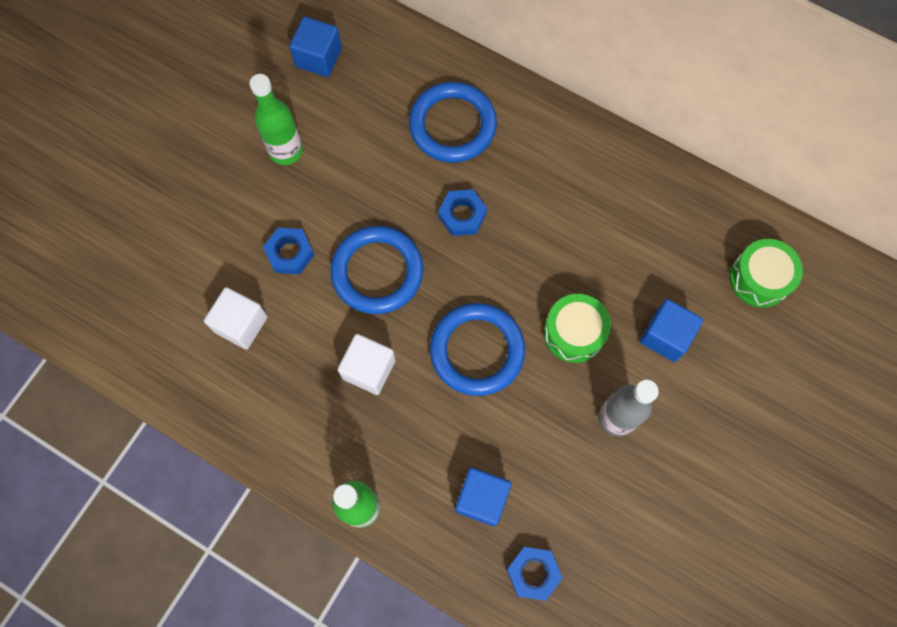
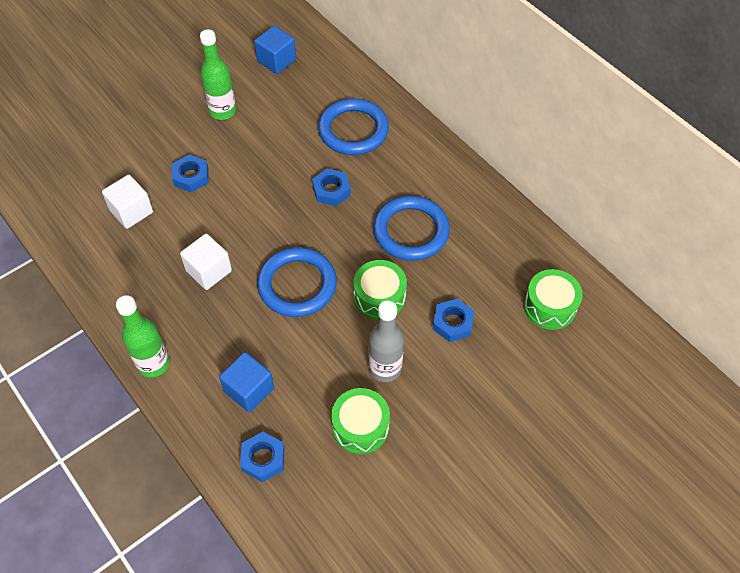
camera: 20 degrees right, 15 degrees down
(377, 272) = (248, 208): blue ring -> blue ring (411, 231)
(619, 496) = (360, 427): none -> green drum
(665, 336) = (452, 323): blue cube -> blue nut

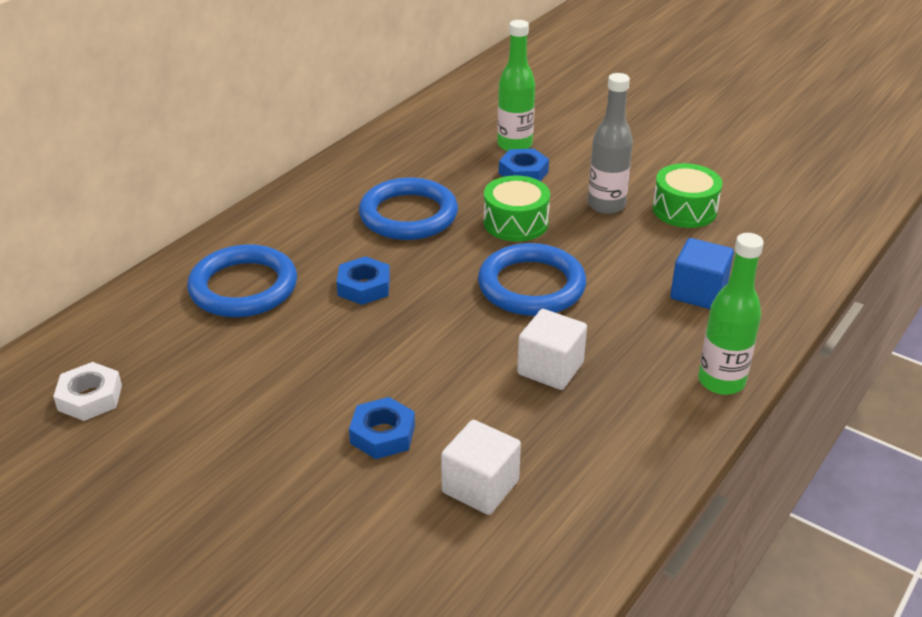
camera: 105 degrees left, 20 degrees down
(223, 111) = (225, 434): green bottle -> green bottle (514, 145)
(263, 459) = (770, 264): blue nut -> none
(276, 61) = (90, 397): blue cube -> white nut
(550, 306) = (471, 122): green drum -> none

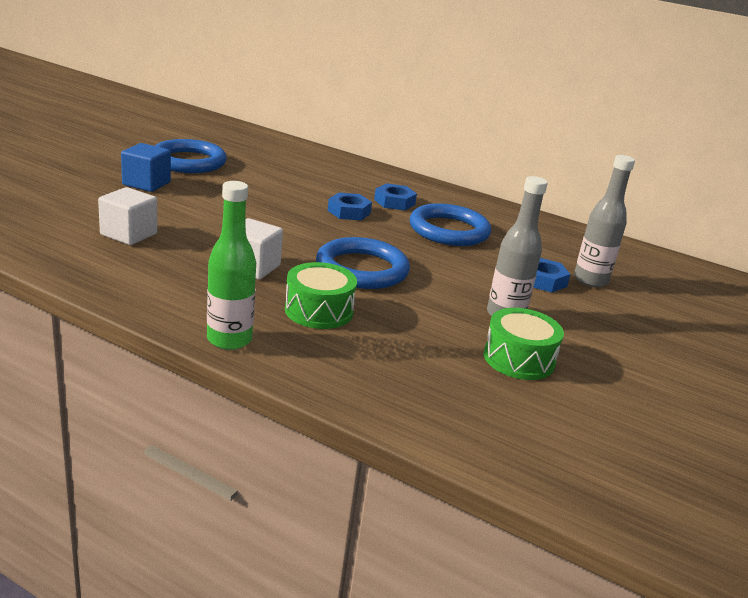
camera: 80 degrees right, 10 degrees down
(90, 397) = (234, 146): white nut -> none
(243, 287) = (341, 179): blue ring -> blue ring (188, 162)
(383, 434) = (188, 210): blue nut -> blue nut (394, 202)
(514, 145) = (590, 280): green bottle -> grey bottle
(515, 223) = (455, 270): green drum -> green drum (319, 311)
(698, 292) = (367, 347): blue cube -> blue cube (146, 183)

